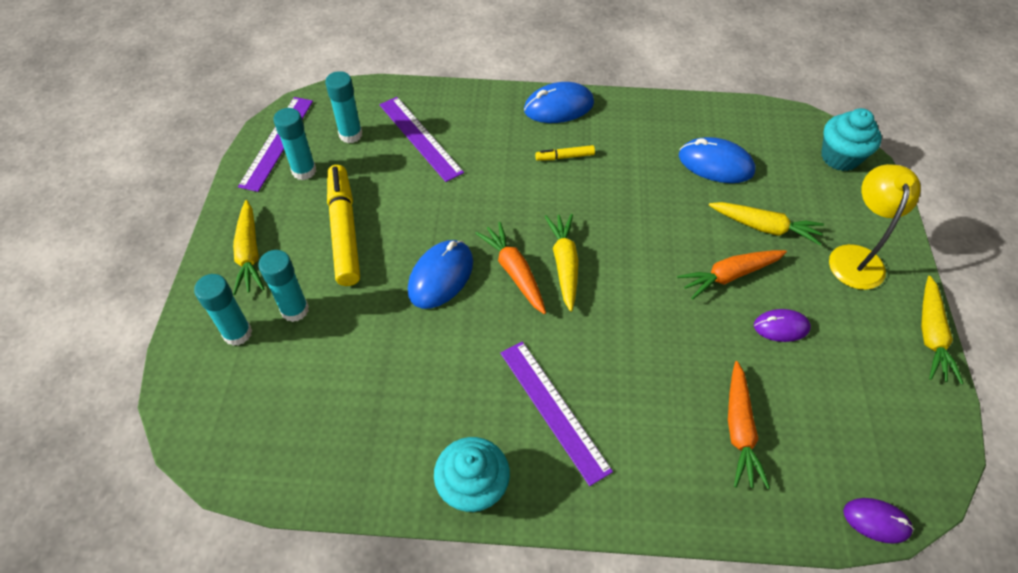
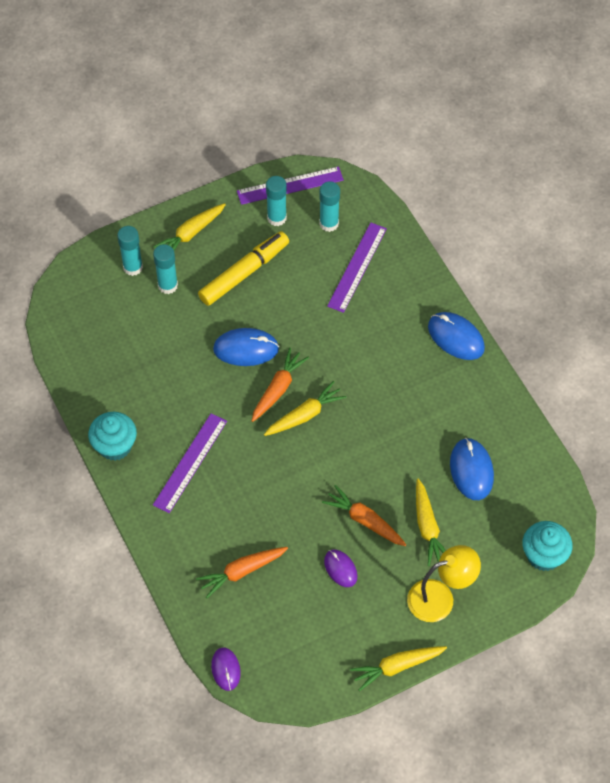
camera: 60 degrees right, 5 degrees up
(565, 157) = (405, 367): yellow marker -> none

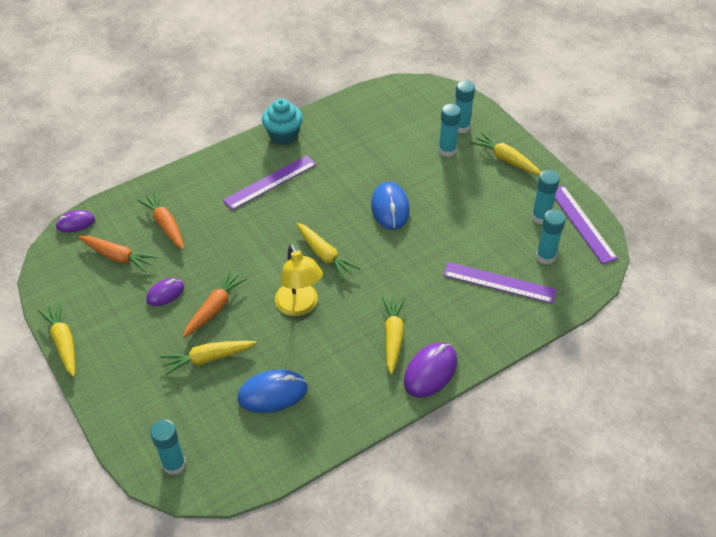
camera: 85 degrees right, 10 degrees down
(190, 463) = (270, 182): purple ruler -> purple ruler turned 60 degrees counterclockwise
(243, 273) = (472, 199): yellow marker -> none
(278, 389) = (350, 234): orange carrot -> orange carrot (118, 257)
(414, 364) = (393, 337): none -> yellow carrot
(440, 597) = (131, 373): yellow lamp -> yellow lamp (299, 306)
(456, 337) = (430, 371): blue mouse -> purple mouse
(544, 555) = (174, 464): turquoise cupcake -> turquoise glue stick

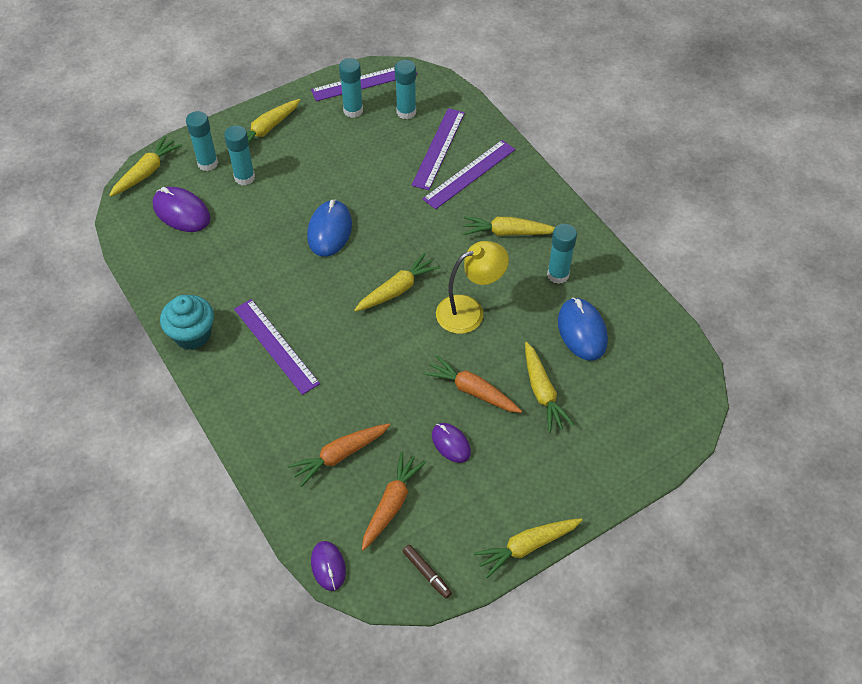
camera: 90 degrees left, 5 degrees up
(57, 279) = (426, 573): none -> brown marker
(174, 464) = (674, 412): turquoise glue stick -> turquoise glue stick (558, 275)
(390, 208) = (329, 230): blue mouse -> blue mouse turned 75 degrees counterclockwise
(430, 371) = (547, 205): purple mouse -> purple mouse (181, 212)
(447, 93) = (146, 172): none -> yellow carrot
(467, 307) = (469, 174): none -> purple ruler

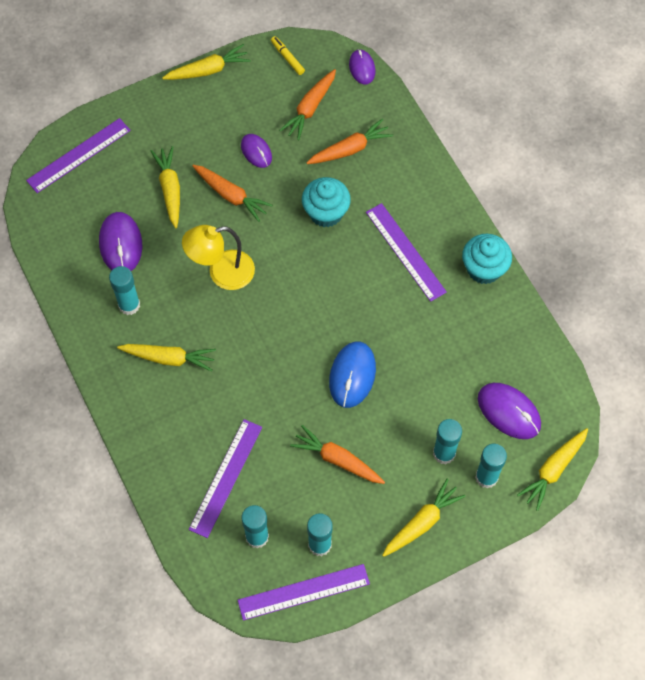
camera: 175 degrees left, 10 degrees up
(340, 167) = (337, 460): none -> orange carrot
(364, 380) = (326, 213): none -> turquoise cupcake
(397, 289) = (288, 301): yellow carrot -> none
(426, 573) = (287, 58): brown marker -> yellow marker
(469, 174) = (197, 438): purple ruler -> purple ruler (79, 155)
(582, 331) = (121, 244): blue mouse -> purple mouse

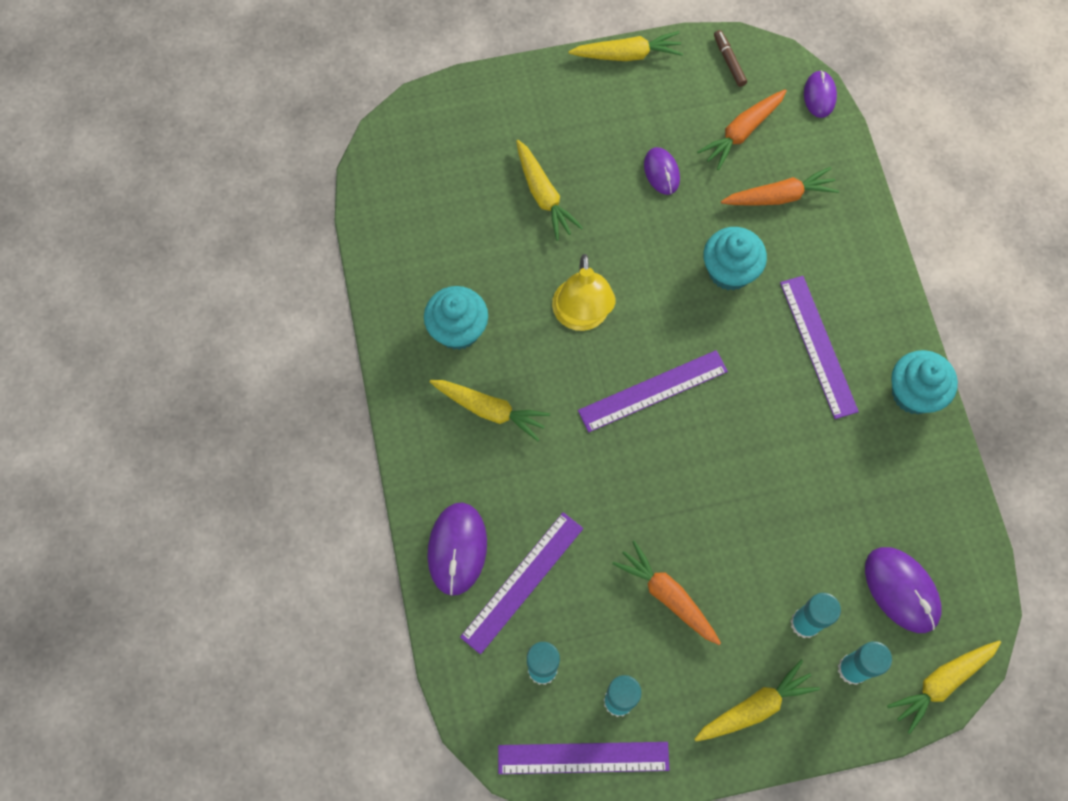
camera: 15 degrees right, 5 degrees up
(79, 155) = (443, 125): purple ruler -> purple ruler (653, 391)
(121, 244) = (466, 250): purple mouse -> purple mouse (457, 549)
(129, 305) = (458, 330): turquoise glue stick -> turquoise cupcake
(170, 189) = (543, 195): yellow carrot -> yellow carrot turned 150 degrees clockwise
(222, 273) = (581, 317): yellow lamp -> yellow lamp turned 90 degrees counterclockwise
(231, 195) = (617, 220): orange carrot -> none
(287, 58) = (729, 61): yellow marker -> brown marker
(352, 375) = (712, 490): blue mouse -> none

